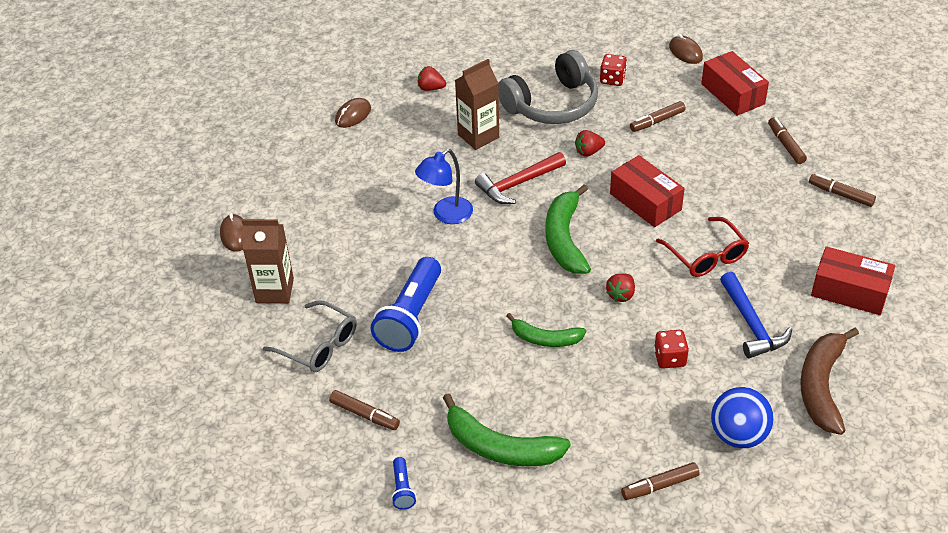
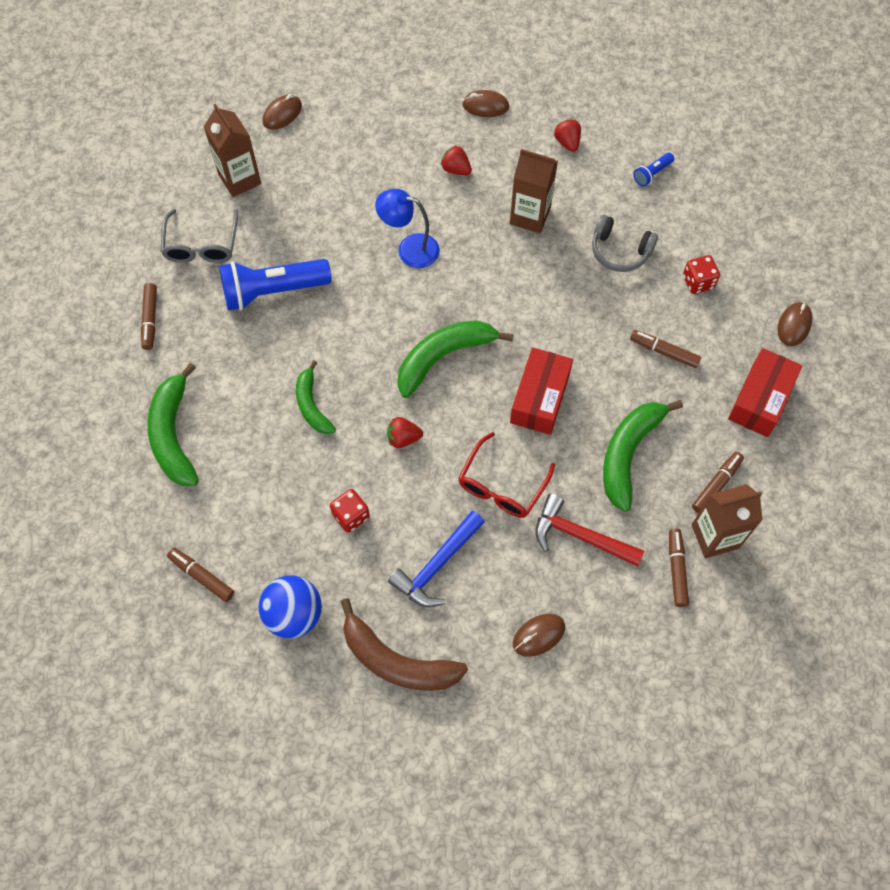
camera: 55 degrees right, 20 degrees up
(402, 489) = (92, 388): blue flashlight -> blue flashlight (652, 174)
(518, 184) = (489, 282): red hammer -> red hammer (580, 536)
(552, 105) = (620, 251): grey headphones -> grey headphones, size x0.59
(588, 152) = (575, 316): red strawberry -> red strawberry (456, 169)
(728, 176) = (628, 453): none -> green banana
(821, 386) = (396, 661): brown banana -> brown banana turned 135 degrees counterclockwise
(826, 164) = (715, 536): none -> brown carton
(849, 291) = (538, 635): red box -> brown mouse

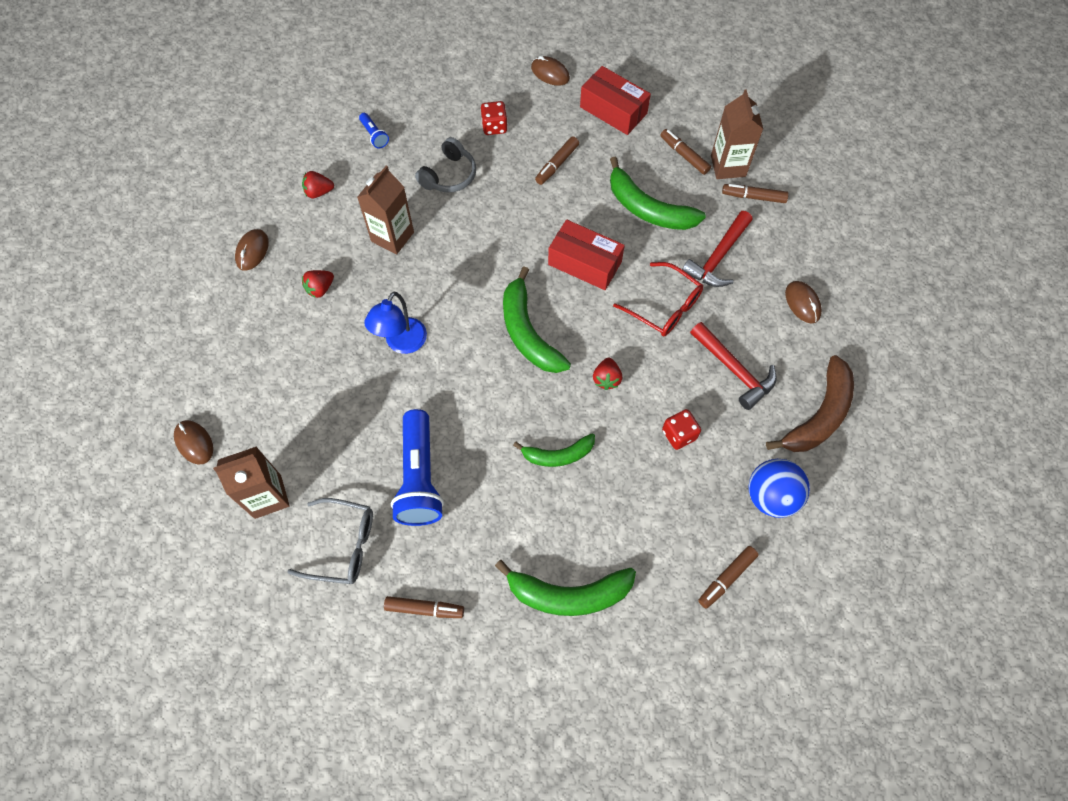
camera: 80 degrees left, 0 degrees up
(437, 565) = (734, 370): blue hammer -> red hammer

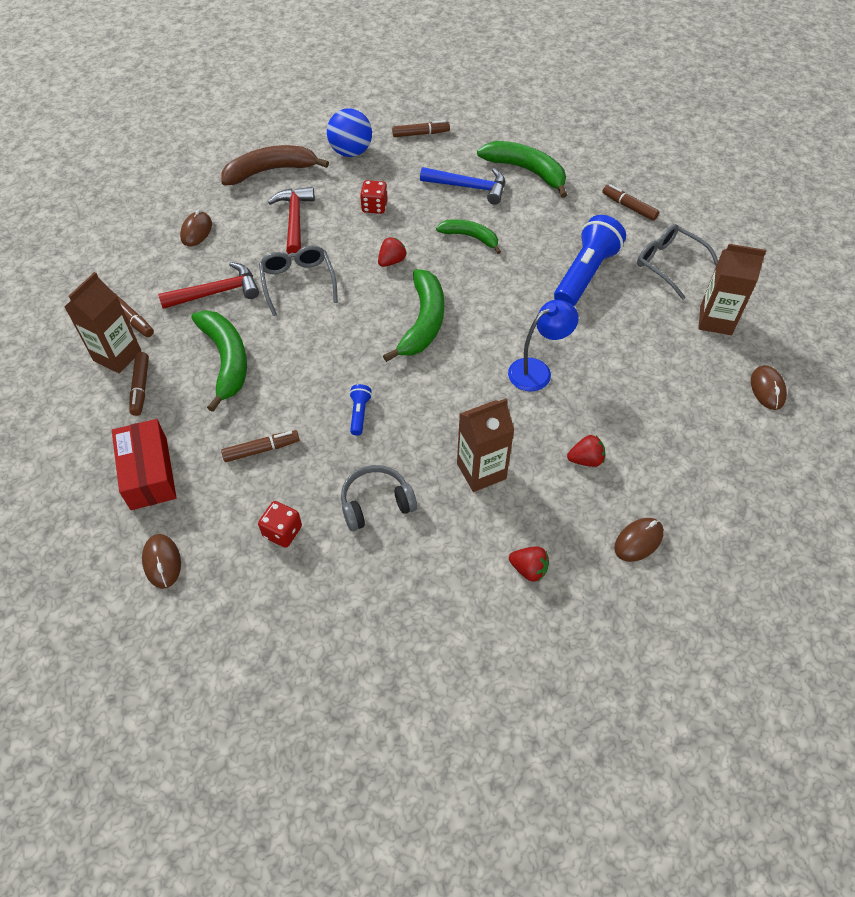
camera: 145 degrees left, 10 degrees down
(374, 135) = (420, 606): blue flashlight -> blue flashlight (359, 413)
(584, 263) = (326, 347): red box -> none
(610, 525) = (469, 187): none -> blue hammer
(665, 307) = (298, 282): red glasses -> grey glasses

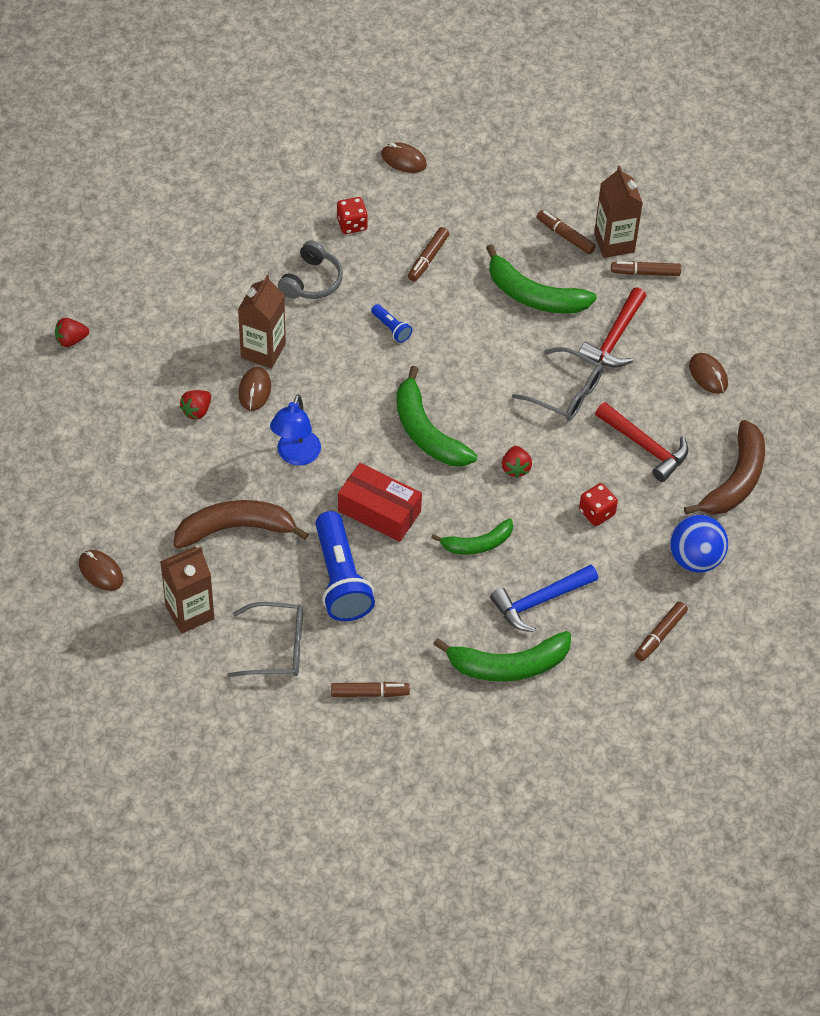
camera: 135 degrees right, 0 degrees up
(149, 473) = (480, 194): red box -> red box (379, 511)
(528, 569) = (172, 312): red strawberry -> red strawberry (71, 340)
(632, 351) = (236, 528): none -> brown banana
(638, 540) = (113, 380): brown mouse -> brown mouse (254, 390)

